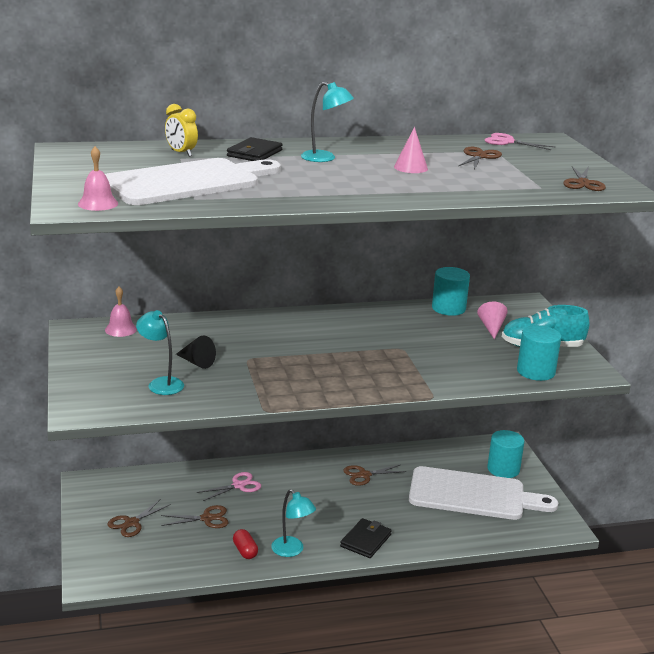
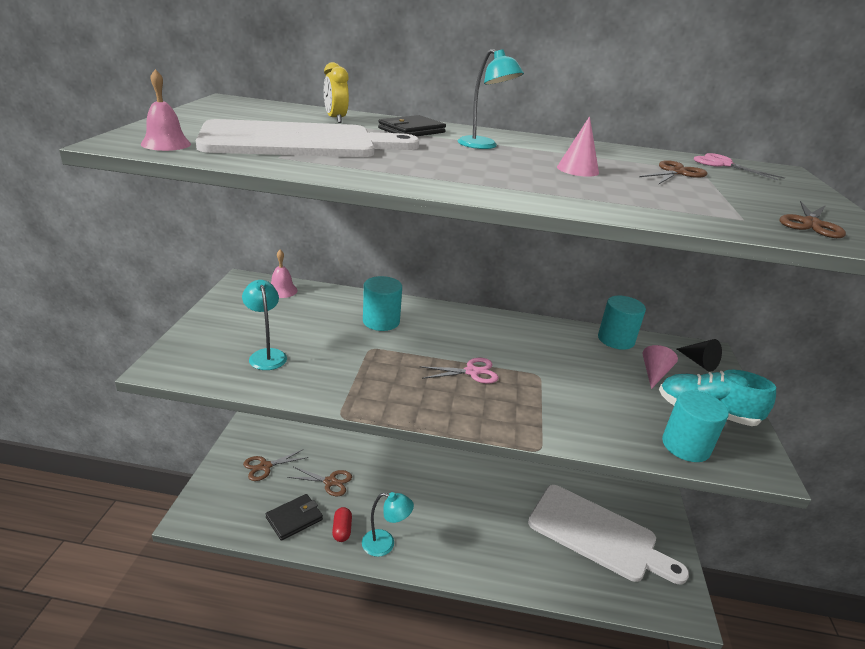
camera: 20 degrees right, 5 degrees up
(196, 362) = (319, 340): black cone -> black cone (699, 362)
(238, 485) = (378, 455): pink scissors -> pink scissors (472, 372)
(292, 550) = (385, 544): turquoise lamp -> turquoise lamp turned 60 degrees counterclockwise
(364, 475) = (498, 477): brown scissors -> none
(365, 540) = (462, 556): black wallet -> black wallet (294, 518)
(503, 469) = (642, 512): turquoise cylinder -> turquoise cylinder (381, 321)

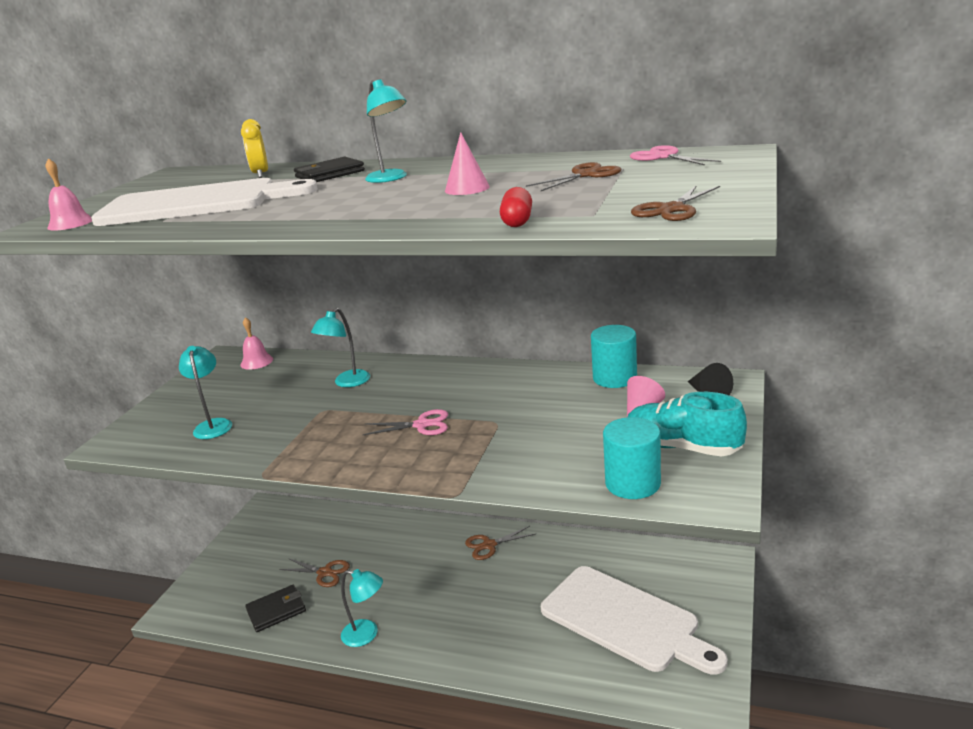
camera: 15 degrees right, 5 degrees down
(265, 466) = (259, 559): brown scissors -> brown scissors (489, 545)
(342, 530) = (324, 621): red capsule -> red capsule (517, 221)
(381, 321) = (347, 383): turquoise cylinder -> turquoise lamp

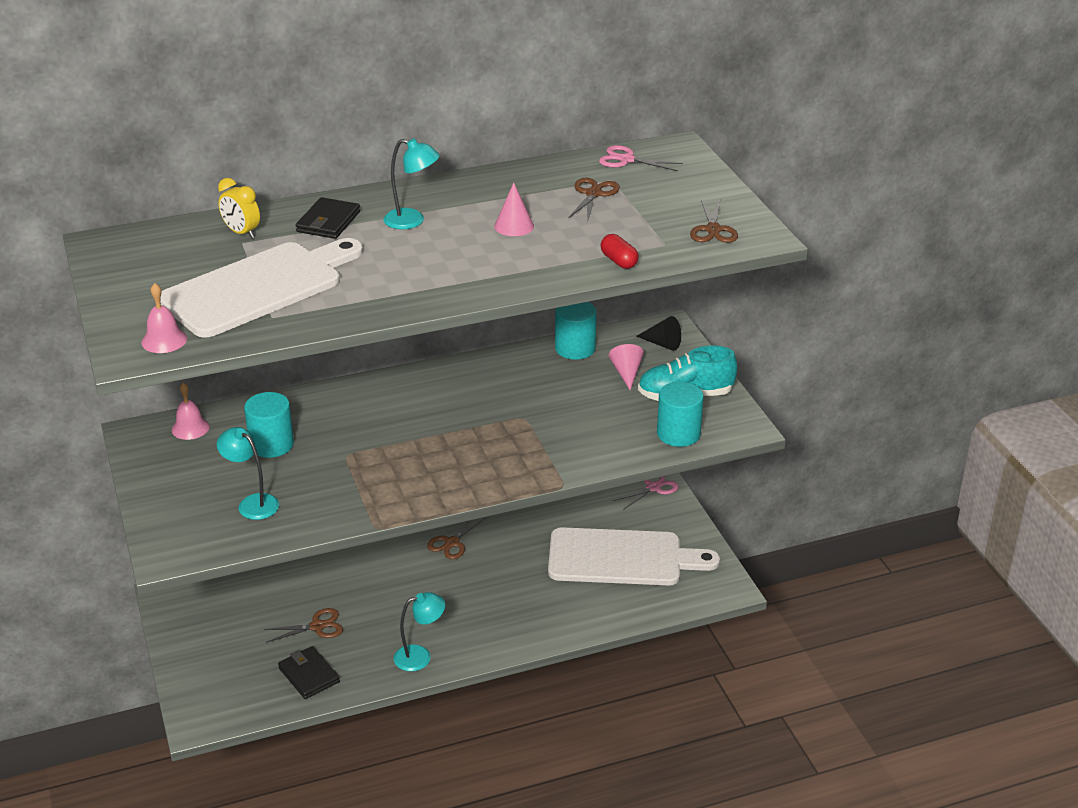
camera: 40 degrees left, 10 degrees up
(276, 610) = (309, 675): black wallet -> black wallet turned 60 degrees counterclockwise
(286, 387) = (271, 444): none -> turquoise cylinder
(347, 383) = (330, 421): turquoise lamp -> none
(421, 425) = (460, 440): pink scissors -> pink scissors (653, 488)

